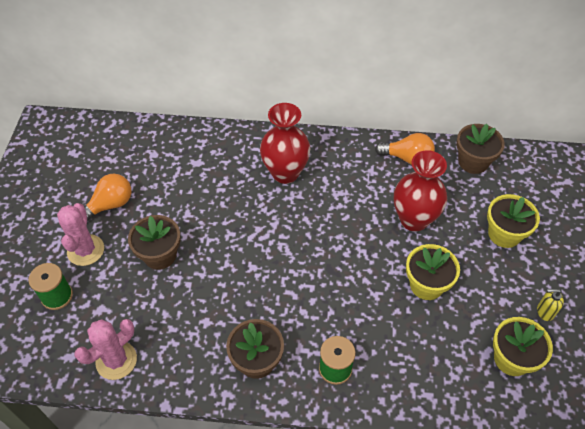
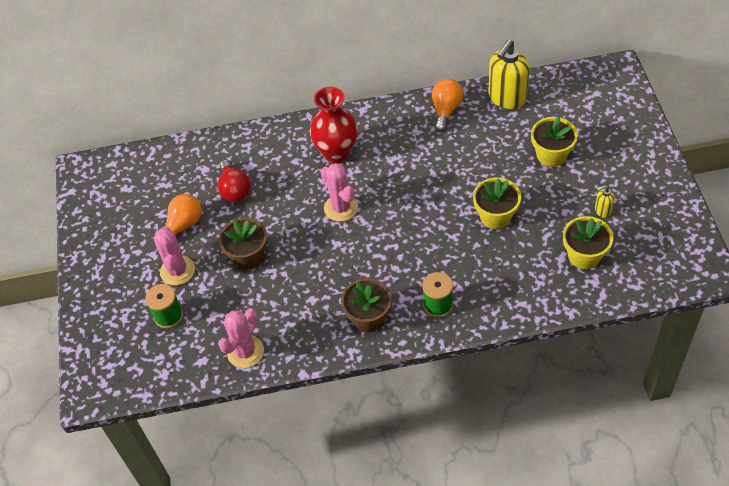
camera: 10 degrees left, 0 degrees up
(173, 182) = (234, 189): none -> red light bulb
(270, 230) = (341, 208): none -> pink cactus
(407, 158) = (446, 110): orange light bulb -> orange light bulb turned 75 degrees counterclockwise
(414, 219) = (468, 164): red vase -> none
(473, 162) = (507, 98): brown flower pot -> yellow soap dispenser

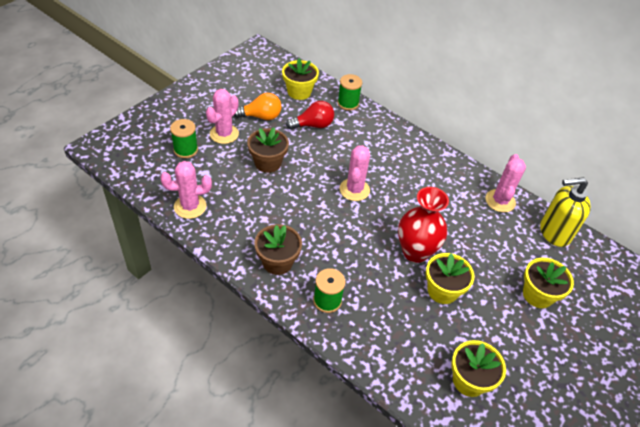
camera: 40 degrees right, 5 degrees down
(179, 173) = (299, 92): none -> yellow flower pot
(233, 142) = (348, 103): none -> green spool
(234, 189) = (313, 125): red light bulb -> red light bulb turned 135 degrees counterclockwise
(337, 153) = (396, 161): red vase -> red vase (415, 252)
(446, 110) = (500, 201): orange light bulb -> pink cactus
(602, 210) = (526, 367): yellow soap dispenser -> none

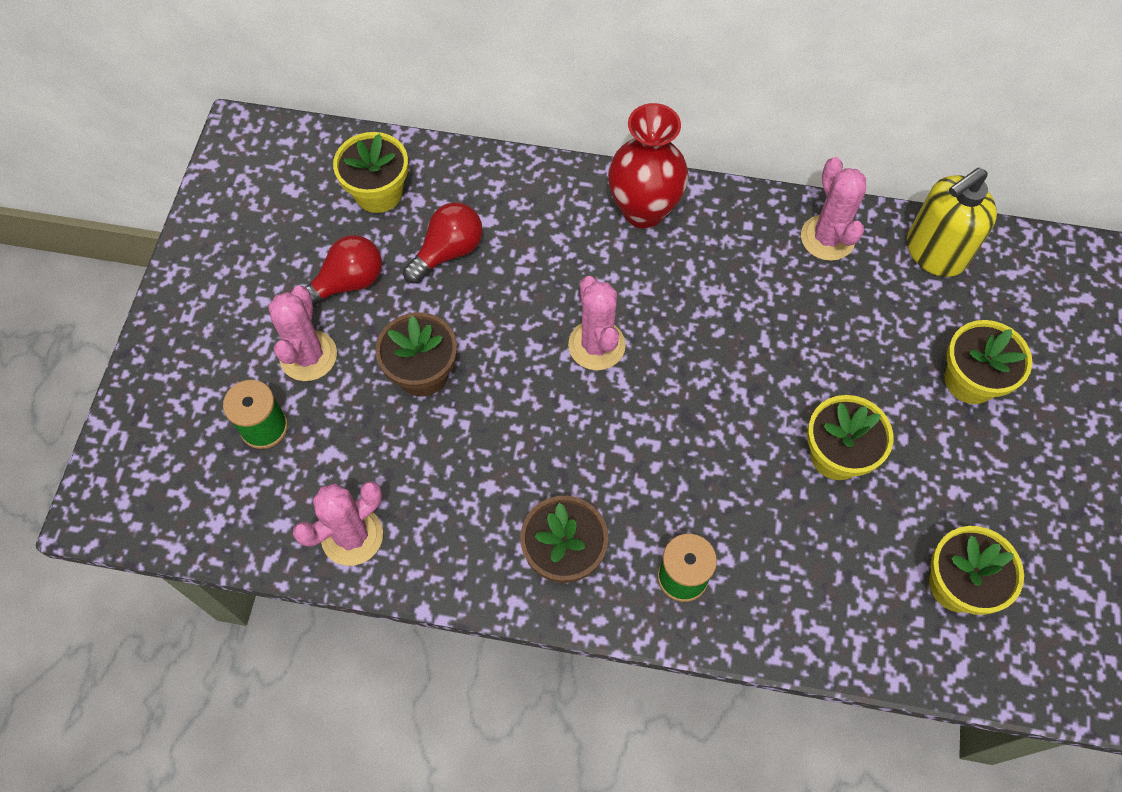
camera: 25 degrees left, 15 degrees up
(261, 116) = (347, 283): orange light bulb -> red light bulb
(348, 103) = (477, 172): green spool -> none
(415, 252) = (758, 409): red vase -> red vase (643, 210)

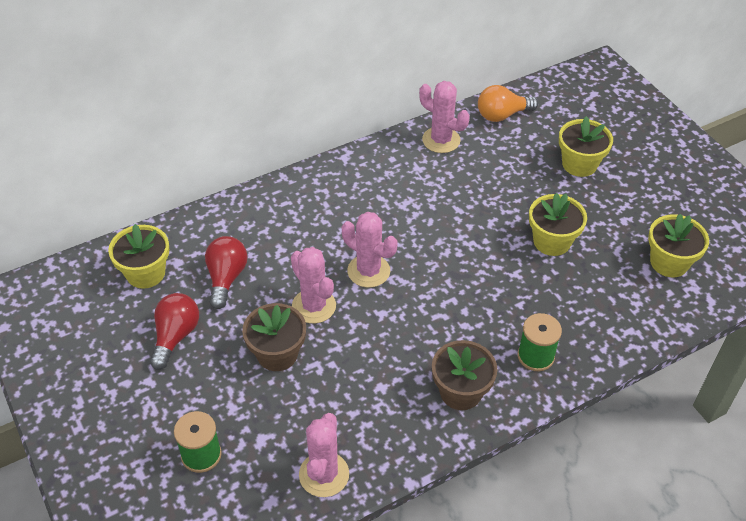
camera: 40 degrees left, 15 degrees down
(308, 356) = (190, 394): pink cactus -> pink cactus (314, 306)
(643, 210) = (325, 185): red vase -> none
(934, 252) = (502, 115): yellow soap dispenser -> orange light bulb

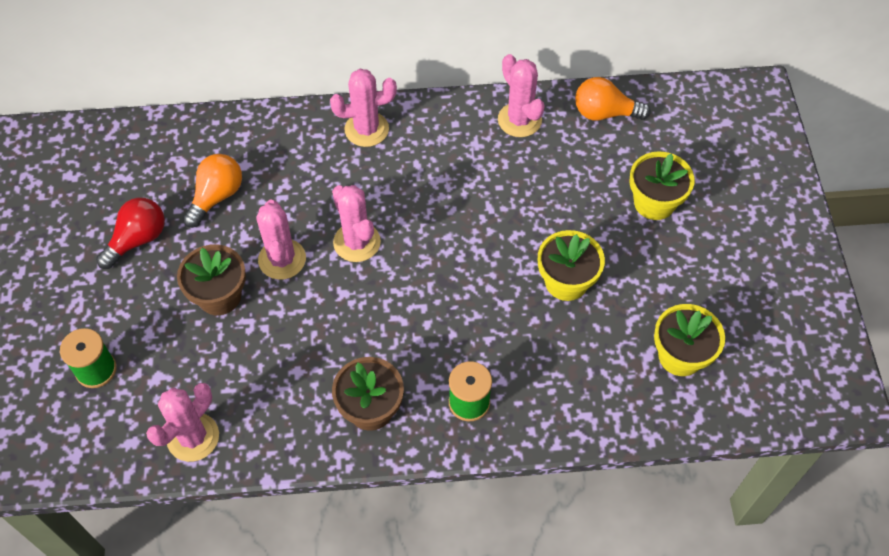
camera: 25 degrees right, 10 degrees up
(145, 273) = (146, 163): yellow flower pot -> none
(226, 278) = (216, 196): red light bulb -> orange light bulb
(323, 185) = (366, 129): none -> pink cactus

